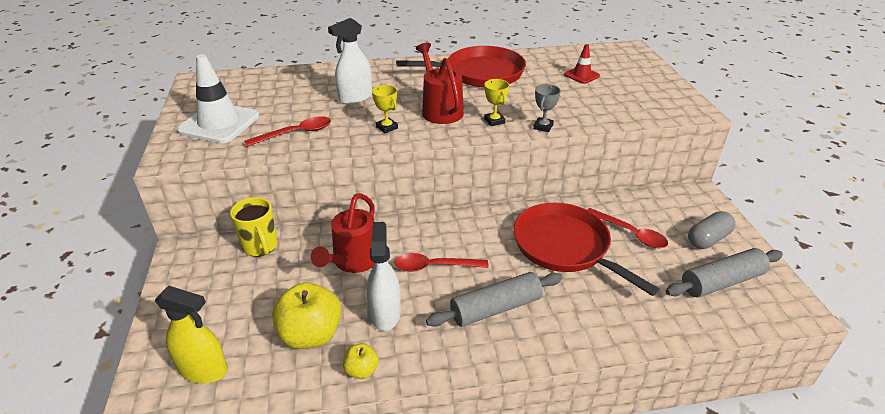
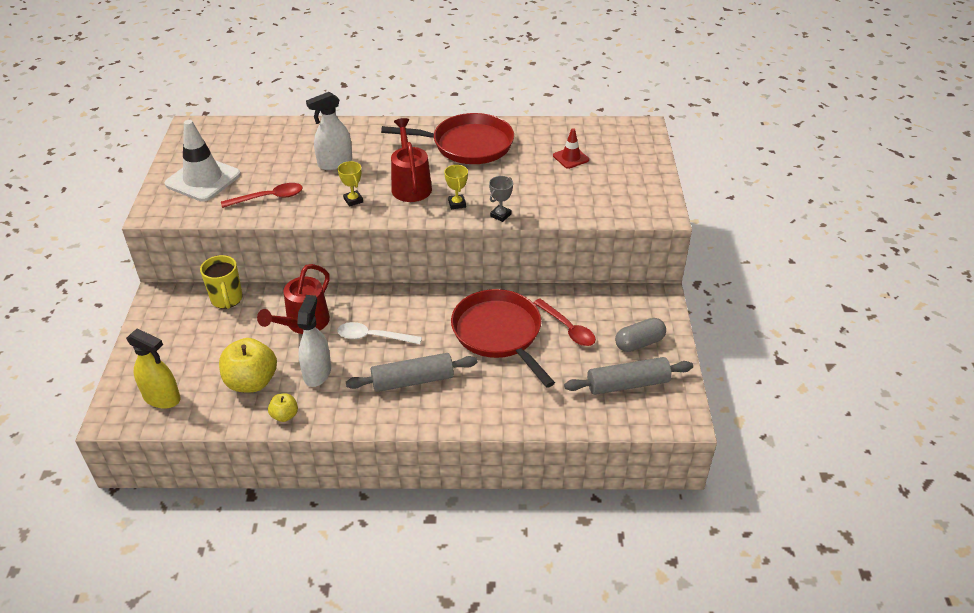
camera: 10 degrees right, 5 degrees up
(434, 266) = (373, 337): red spoon -> white spoon

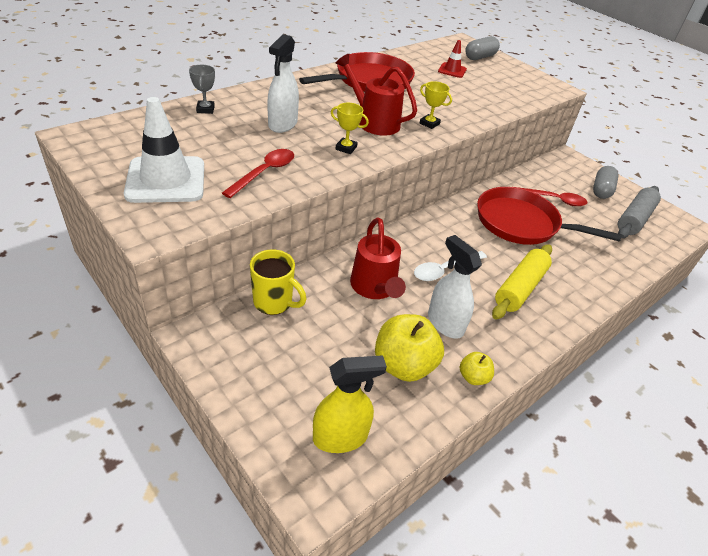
camera: 45 degrees left, 0 degrees up
(413, 381) = (520, 288): grey rolling pin -> yellow rolling pin
(500, 215) = (471, 121): grey trophy -> grey trophy (205, 109)
(630, 152) = (480, 57): none -> grey capsule

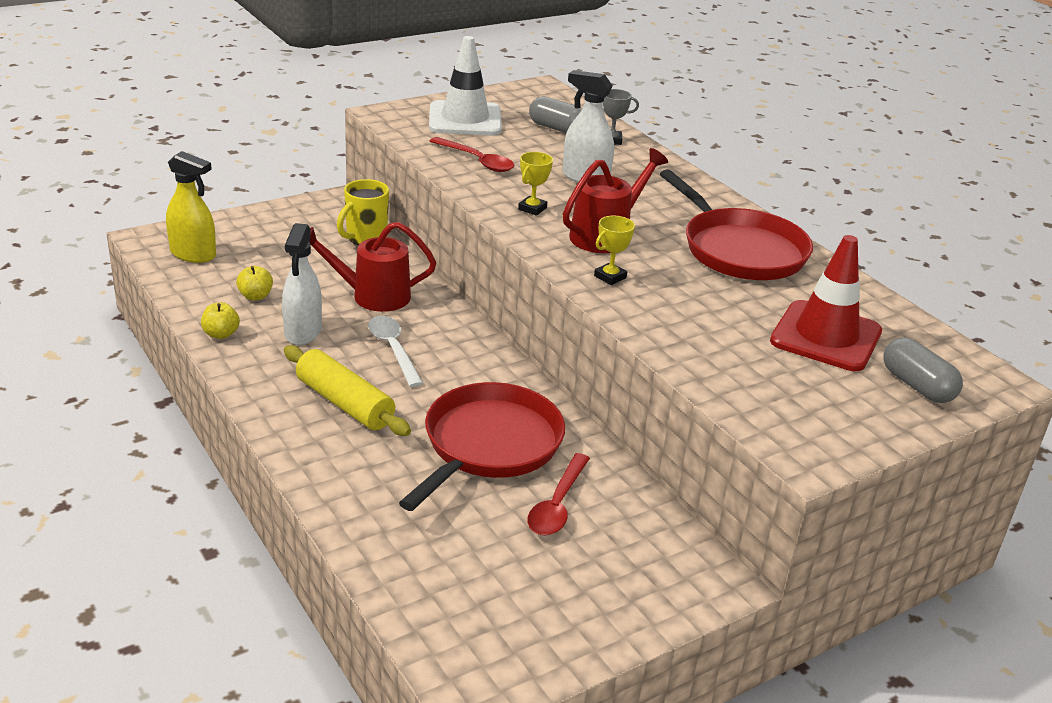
camera: 100 degrees right, 10 degrees down
(340, 437) = (193, 254): yellow spray bottle -> yellow spray bottle turned 60 degrees counterclockwise
(403, 365) = (255, 296): yellow apple -> yellow apple, size x0.51
(445, 323) = (303, 332): white spray bottle -> white spray bottle turned 120 degrees clockwise
(452, 70) = (826, 336): red traffic cone -> red traffic cone, size x1.95
(601, 190) = (595, 589): grey capsule -> grey capsule (557, 129)
(634, 219) = (497, 603): grey rolling pin -> none

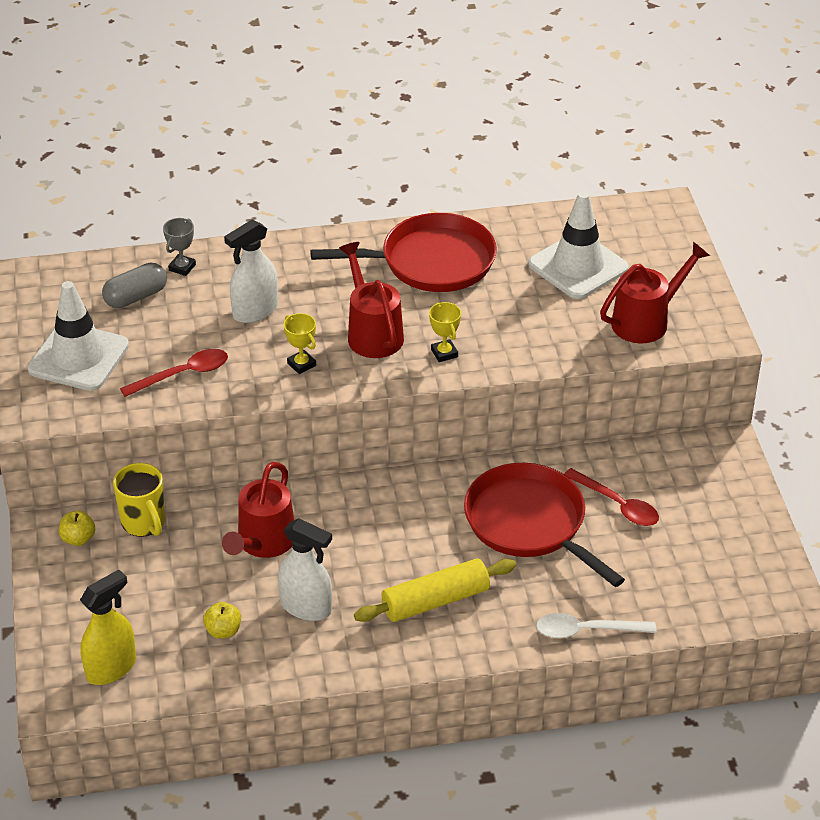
camera: 65 degrees left, 10 degrees up
(221, 334) = (284, 668): yellow apple -> yellow apple (78, 539)
(393, 349) = (364, 549): white spoon -> white spoon (586, 630)
(781, 397) = (647, 321): none -> red watering can
(826, 336) = (578, 266): red traffic cone -> white traffic cone
(917, 386) = (656, 248): grey capsule -> none

